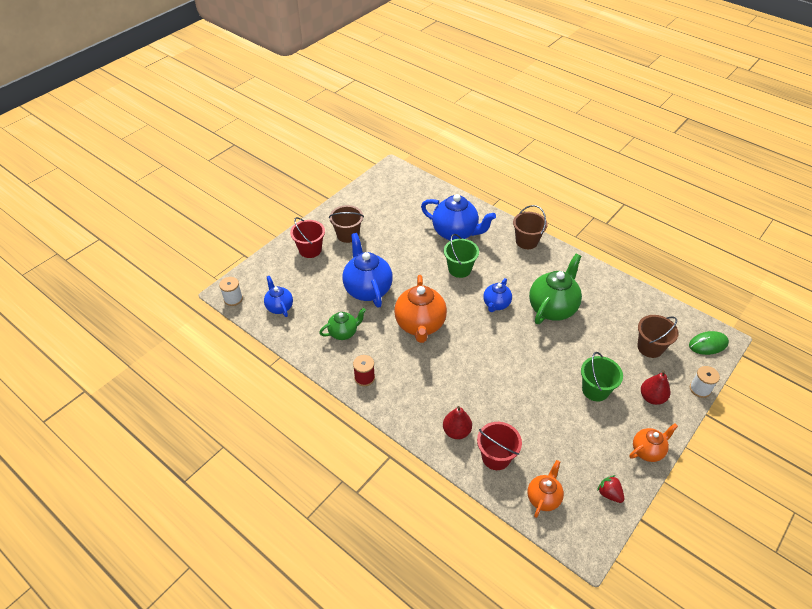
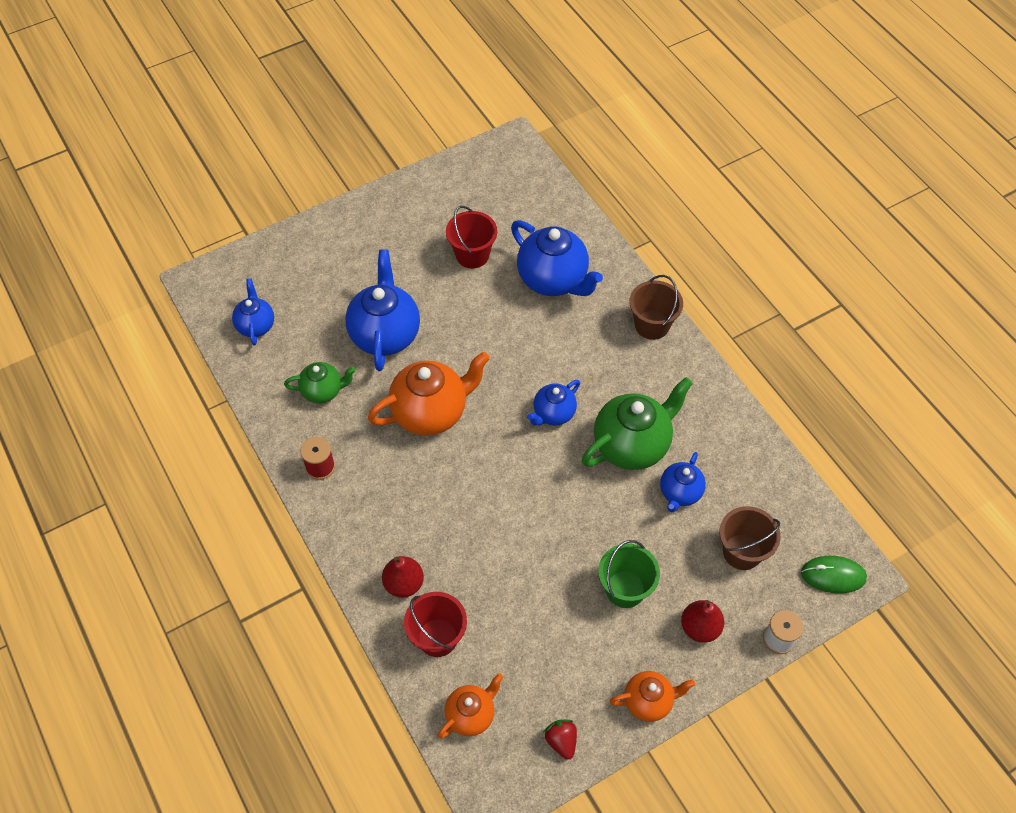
camera: 20 degrees right, 10 degrees up
(233, 299) = (201, 294): white spool -> none
(310, 250) = (335, 248): red bucket -> red bucket (472, 255)
(347, 235) = (397, 238): brown bucket -> none
(420, 325) = (431, 412): orange teapot -> orange teapot turned 135 degrees counterclockwise
(459, 269) = (529, 341): green bucket -> none
(595, 326) = (680, 493): none -> blue teapot

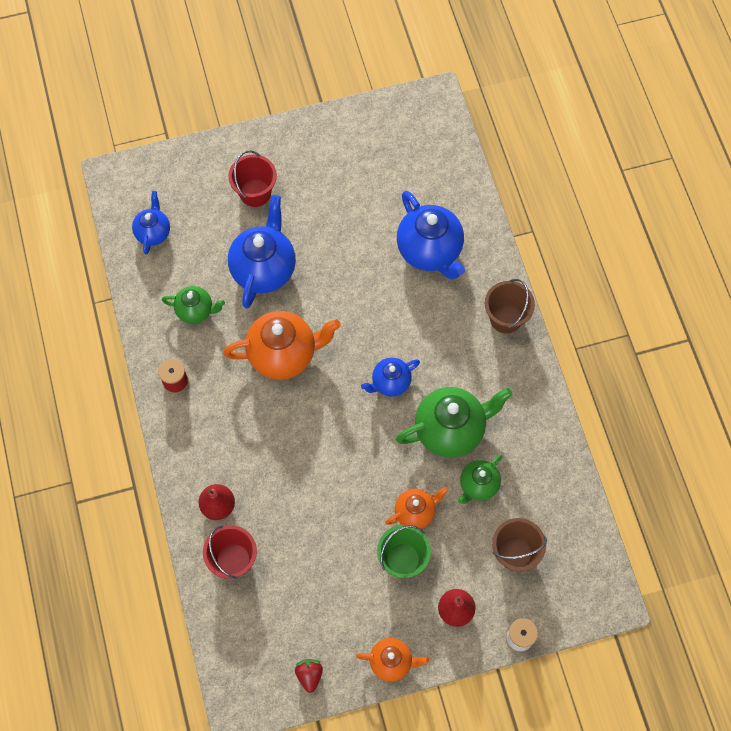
camera: 15 degrees right, 10 degrees up
(471, 715) = (242, 633): orange teapot -> orange teapot (415, 512)
(472, 255) = (363, 208): red bucket -> red bucket (255, 193)
(680, 493) = (478, 485): blue teapot -> green teapot
(833, 575) = (586, 595): green mouse -> none

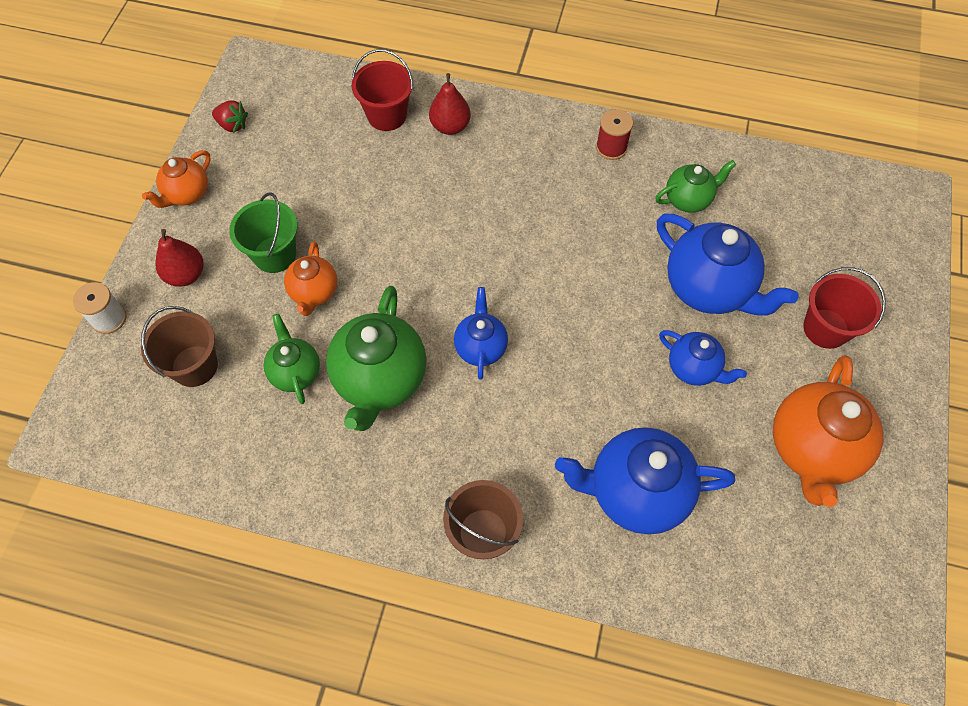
camera: 120 degrees right, 5 degrees down
(153, 232) = (815, 202): blue teapot -> blue teapot (693, 368)
(196, 311) = (688, 199): green teapot -> green teapot turned 150 degrees counterclockwise
(283, 354) = (584, 257): orange teapot -> orange teapot (811, 449)

